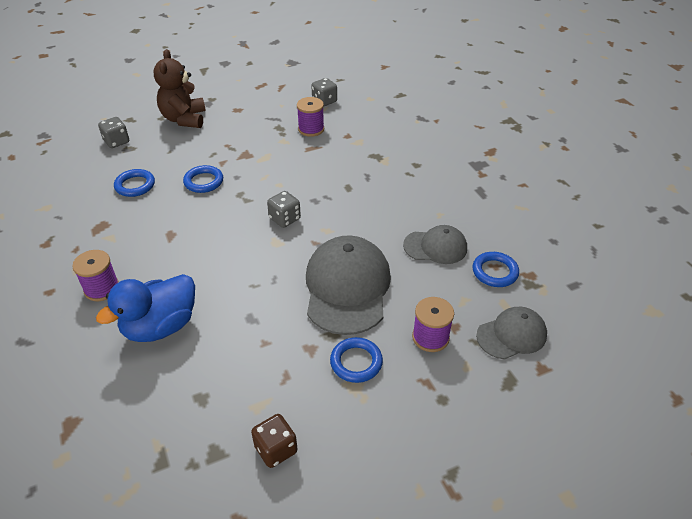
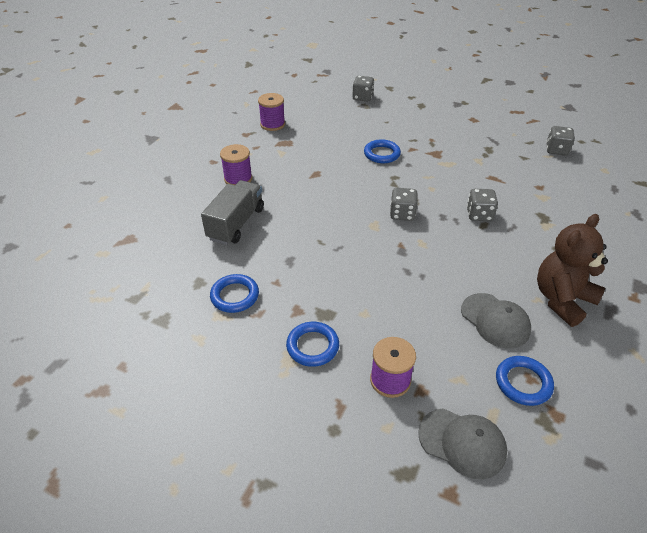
camera: 50 degrees right, 0 degrees up
(135, 185) = (336, 130): blue ring -> blue ring (235, 296)
(160, 326) = (236, 223): blue duck -> grey truck
(184, 119) = (425, 106): brown teddy bear -> brown teddy bear (562, 299)
(276, 449) = (192, 350): brown dice -> none
(311, 129) = (514, 164): purple spool -> purple spool (272, 124)
(336, 182) = (479, 215): none -> grey dice
(347, 287) = (379, 293): grey cap -> none

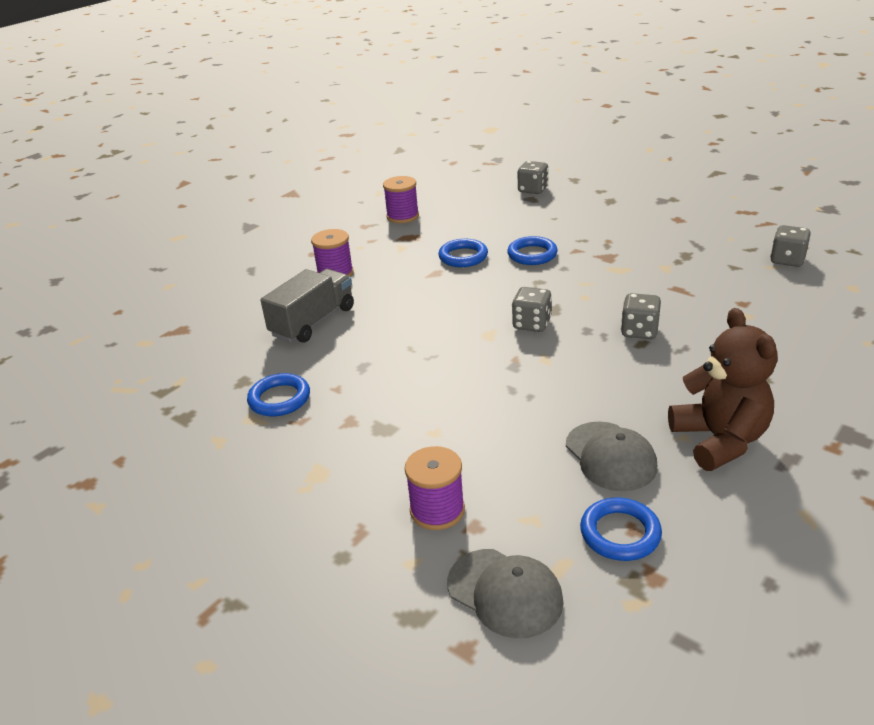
camera: 15 degrees right, 10 degrees down
(312, 346) = (353, 462): blue ring -> blue ring (463, 257)
(562, 299) = (719, 440): brown teddy bear -> brown teddy bear turned 105 degrees clockwise

